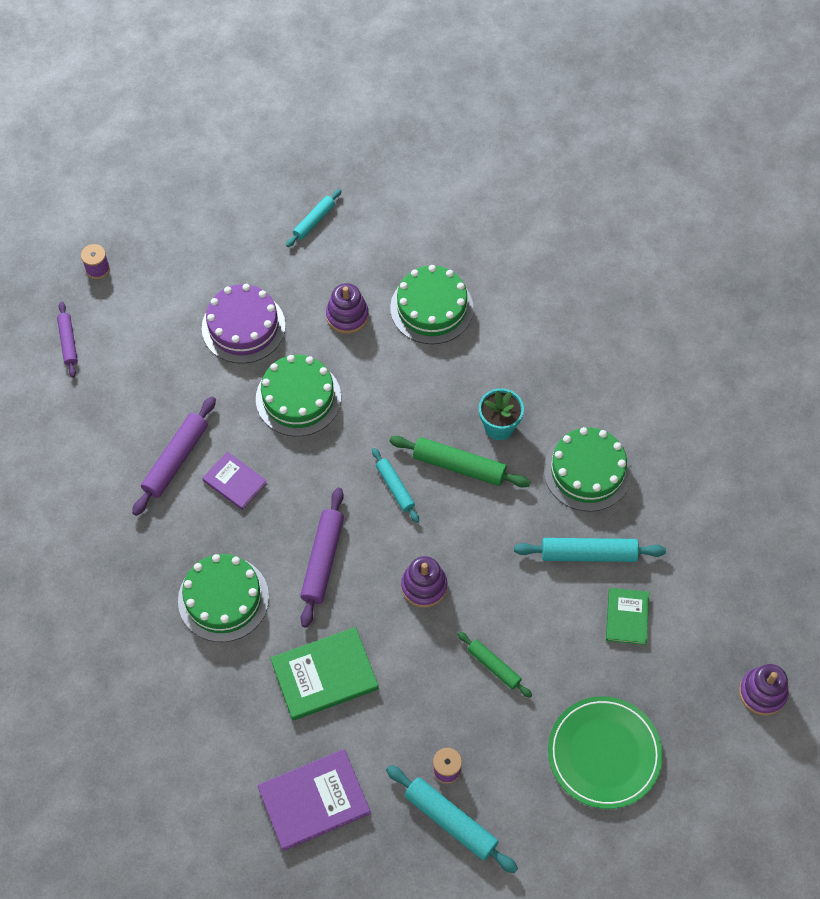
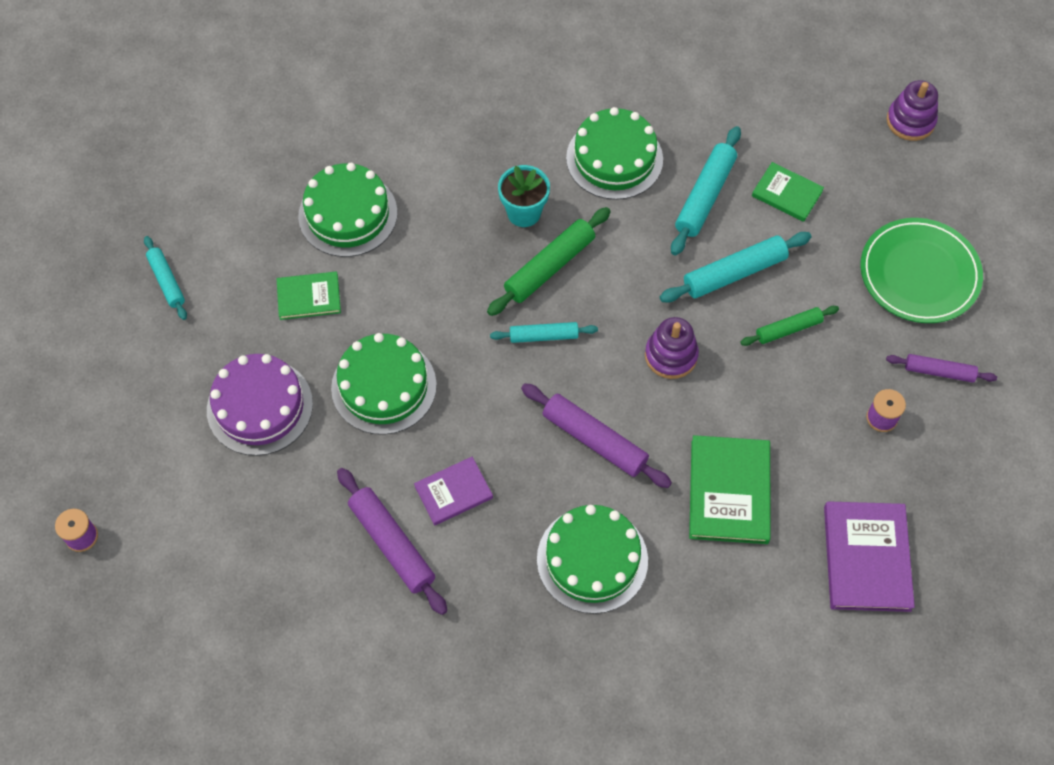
camera: 65 degrees left, 0 degrees up
(68, 342) = (164, 608): purple rolling pin -> purple rolling pin (939, 371)
(347, 316) = (309, 297): purple stacking toy -> green book
(450, 821) = (937, 437): turquoise rolling pin -> turquoise rolling pin (734, 273)

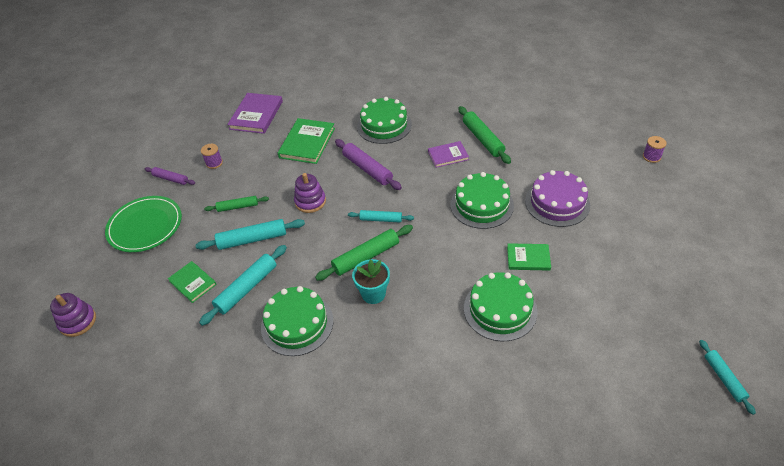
camera: 165 degrees left, 15 degrees down
(166, 281) = (630, 280): turquoise rolling pin -> turquoise rolling pin (724, 378)
(392, 544) = (482, 139): purple rolling pin -> green rolling pin

